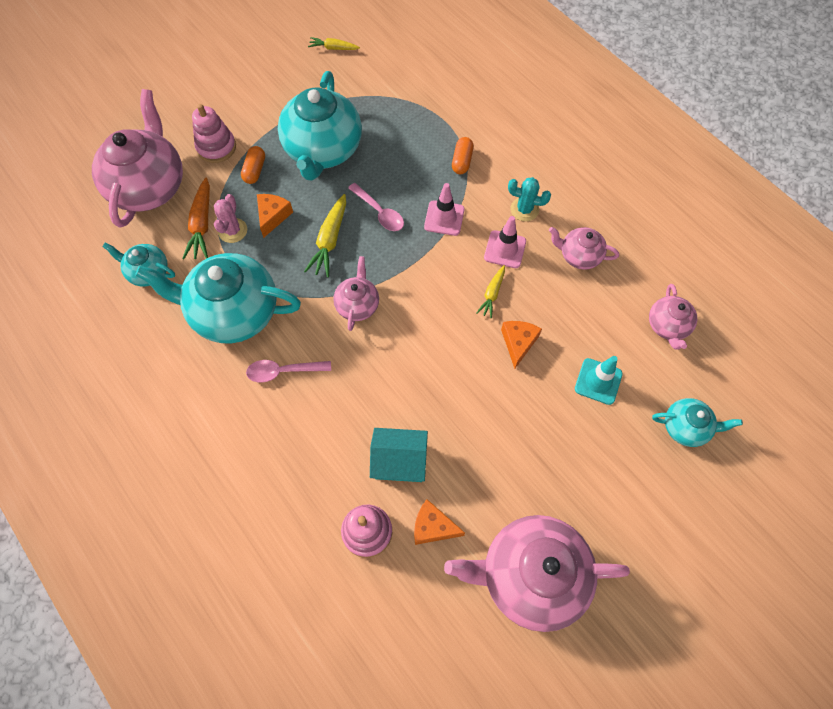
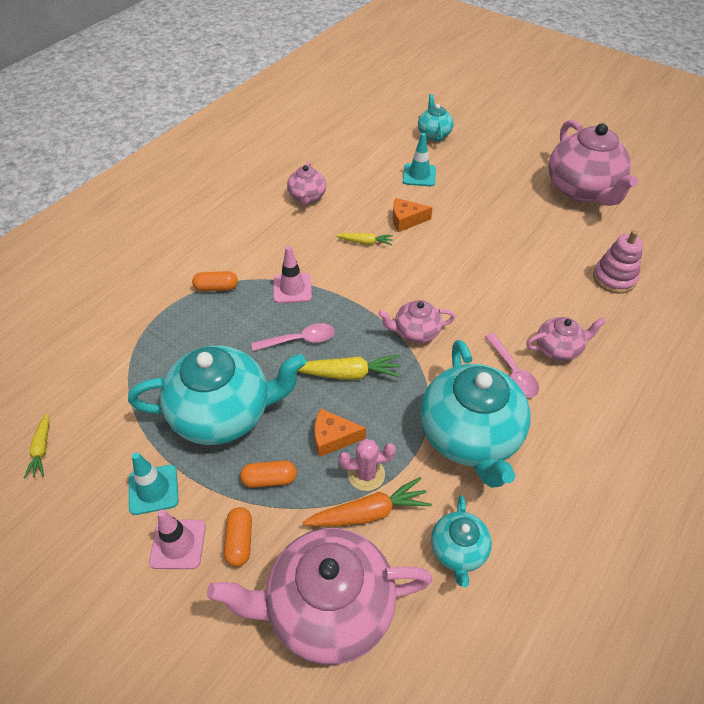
camera: 105 degrees left, 15 degrees down
(216, 147) = (239, 541): pink stacking toy -> orange capsule
(276, 105) = (153, 489): none -> turquoise traffic cone
(379, 212) = (299, 340): pink spoon -> pink spoon turned 45 degrees clockwise
(399, 461) = (547, 271): turquoise house -> none
(433, 527) = (584, 242): orange cheese -> none
(505, 249) = (315, 241): pink traffic cone -> pink traffic cone (178, 544)
(524, 209) = (266, 235): turquoise cactus -> none
(667, 326) = (356, 147): pink teapot -> pink teapot (558, 349)

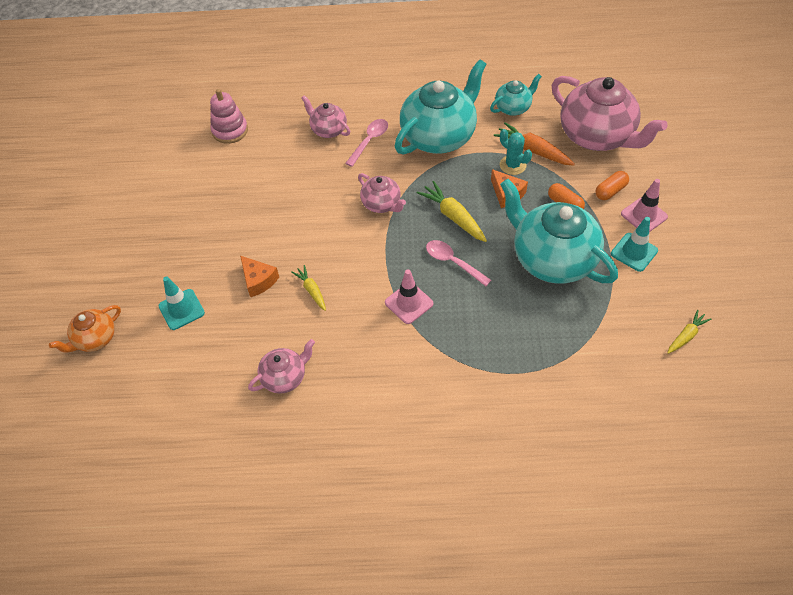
camera: 125 degrees left, 5 degrees up
(216, 288) = (457, 355): orange capsule -> none
(366, 474) = (512, 165): pink cactus -> turquoise cactus
(434, 134) = (95, 339): turquoise teapot -> orange teapot
(582, 190) = (123, 189): pink teapot -> none

